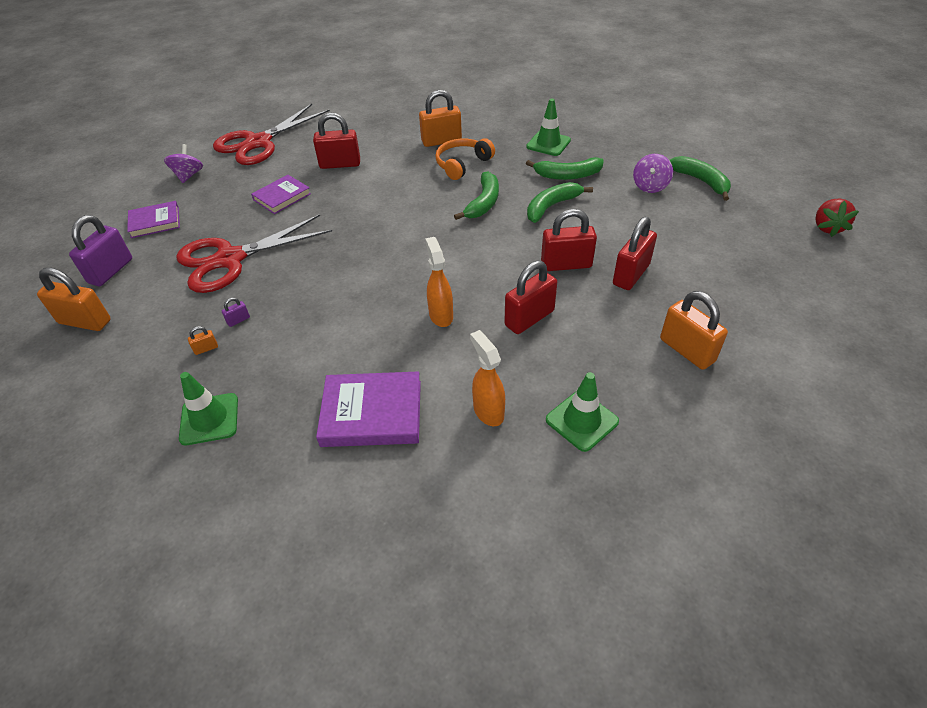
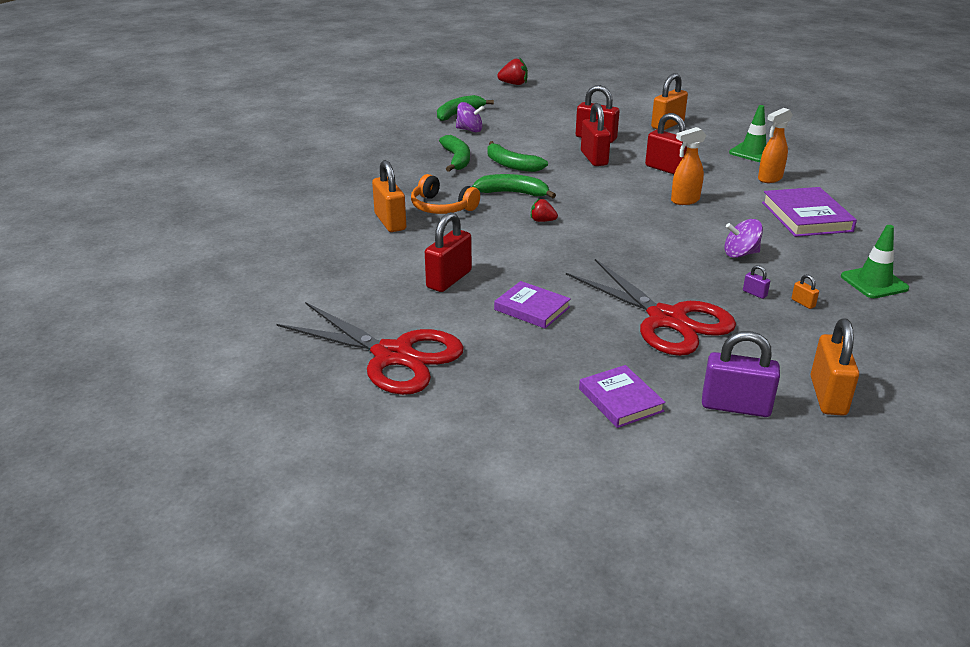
camera: 100 degrees left, 15 degrees down
(188, 175) = (496, 402): purple spinning top -> purple spinning top (740, 254)
(340, 164) = (449, 279): red padlock -> red padlock turned 45 degrees clockwise
(421, 214) = (542, 221): none -> red strawberry
(548, 144) = (396, 168): green traffic cone -> none

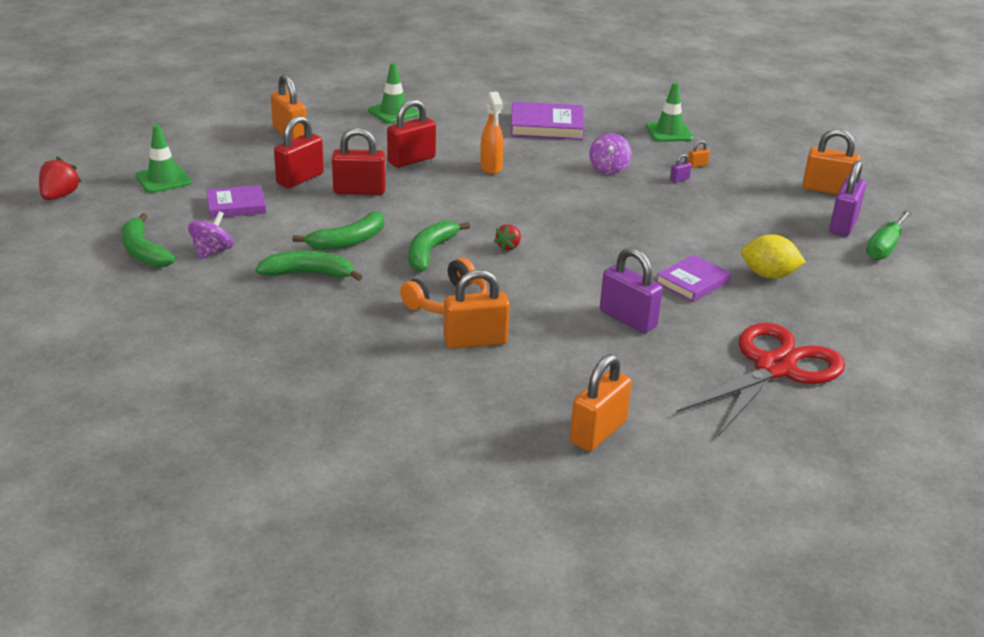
camera: 80 degrees left, 0 degrees up
(280, 276) = (598, 432): none -> orange padlock
(449, 279) = (628, 319): red padlock -> purple padlock
(558, 103) = (163, 180): none -> green traffic cone
(572, 352) = (768, 275): none -> yellow lemon
(620, 400) = (839, 267): purple book -> purple book (236, 205)
(666, 319) = (717, 224): red scissors -> none
(698, 438) = (885, 247): none -> green screwdriver
(769, 179) = (460, 120): orange spray bottle -> none

